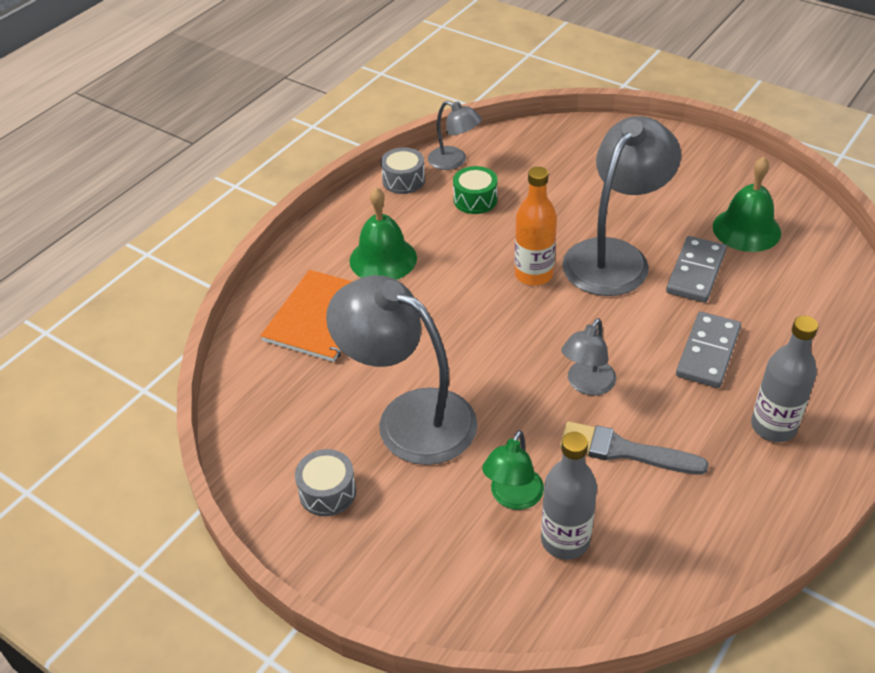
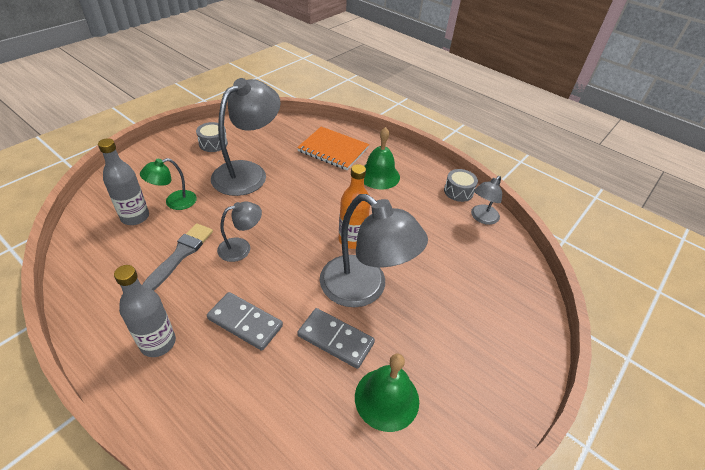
camera: 90 degrees right, 0 degrees up
(475, 200) = (436, 223): green drum -> none
(513, 497) = (174, 202): green lamp -> green lamp turned 60 degrees counterclockwise
(587, 385) = (241, 248): grey lamp -> grey lamp turned 120 degrees clockwise

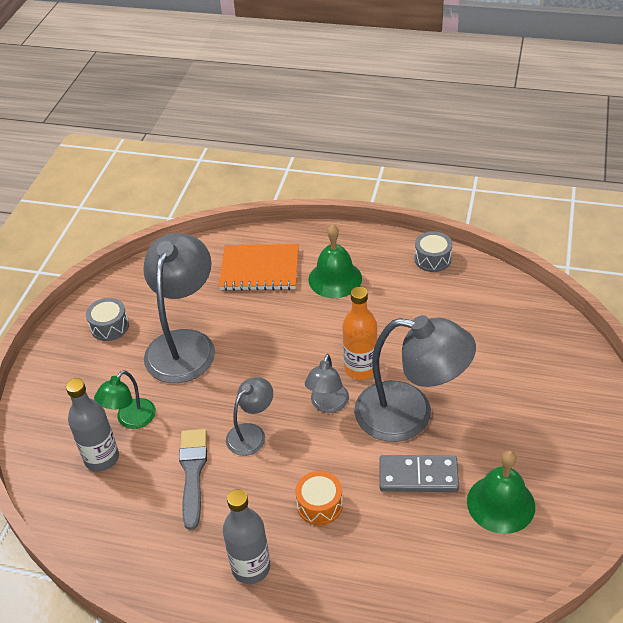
camera: 20 degrees left, 0 degrees up
(245, 322) = (319, 505): grey domino -> orange drum
(482, 218) = (475, 280): grey lamp -> grey lamp (328, 405)

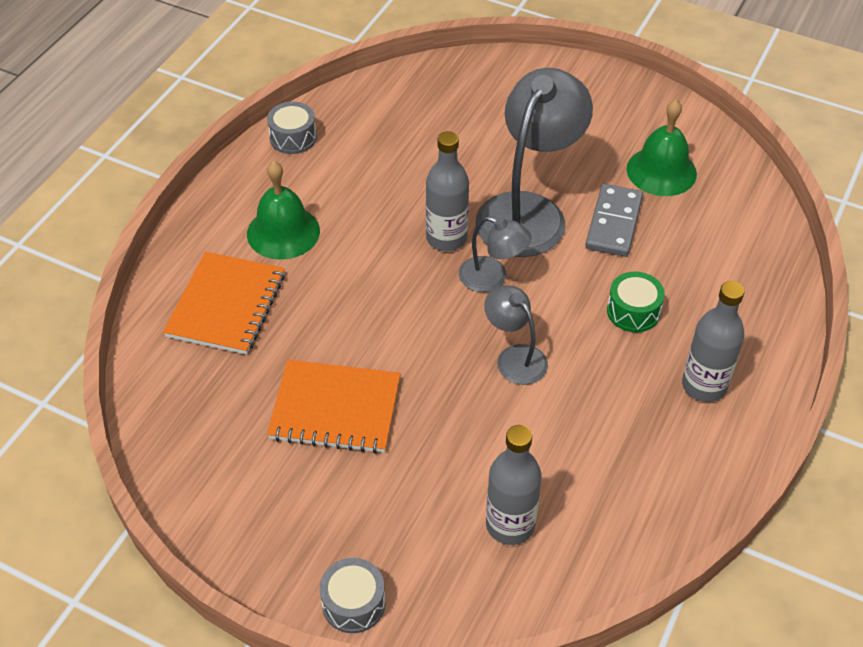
camera: 80 degrees left, 5 degrees up
(110, 326) = (261, 498): grey drum -> grey drum (353, 603)
(131, 420) = (453, 485): green lamp -> none
(184, 344) = (335, 409): grey lamp -> orange notebook
(193, 473) = (560, 425): grey brush -> none
(319, 505) = (633, 311): orange drum -> green drum
(360, 368) = (446, 238): orange bottle -> grey bottle

